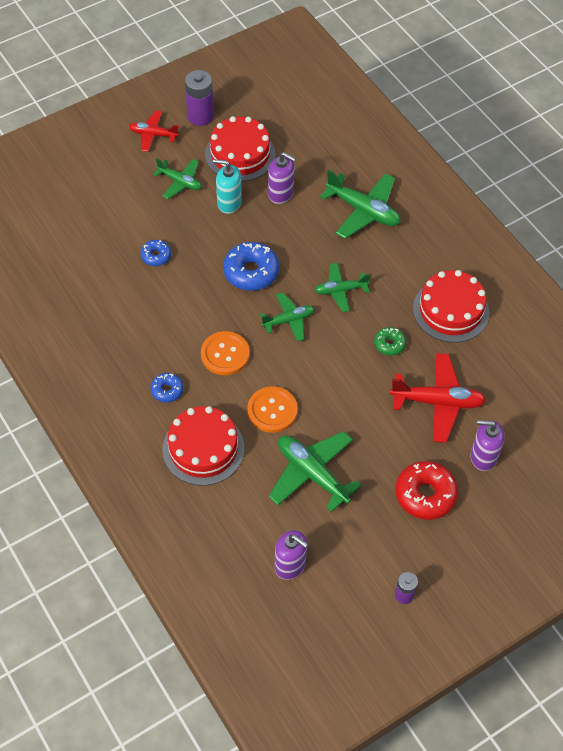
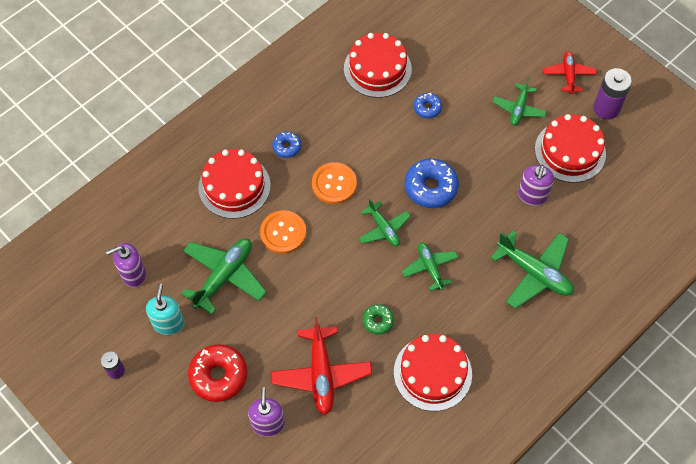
camera: 80 degrees right, 5 degrees up
(92, 290) = (377, 69): none -> red cake
(229, 203) = (506, 154): turquoise soap dispenser -> turquoise soap dispenser (168, 323)
(290, 565) = (133, 274): purple soap dispenser -> purple soap dispenser turned 45 degrees clockwise
(363, 211) = (534, 273): green plane -> green plane turned 75 degrees counterclockwise

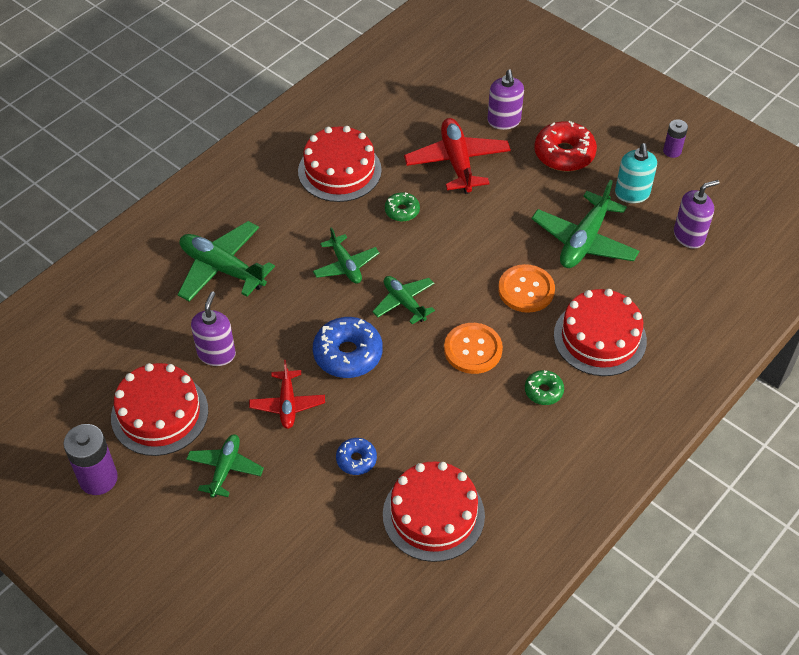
camera: 175 degrees right, 10 degrees down
(287, 147) = (543, 391): blue donut -> green donut
(568, 75) = (146, 527): red plane -> red plane (287, 404)

